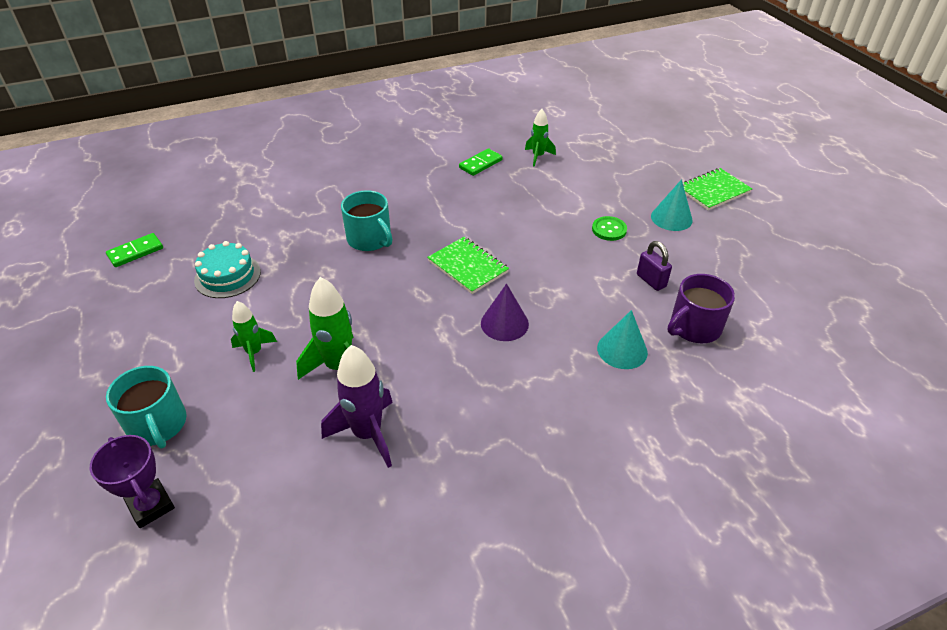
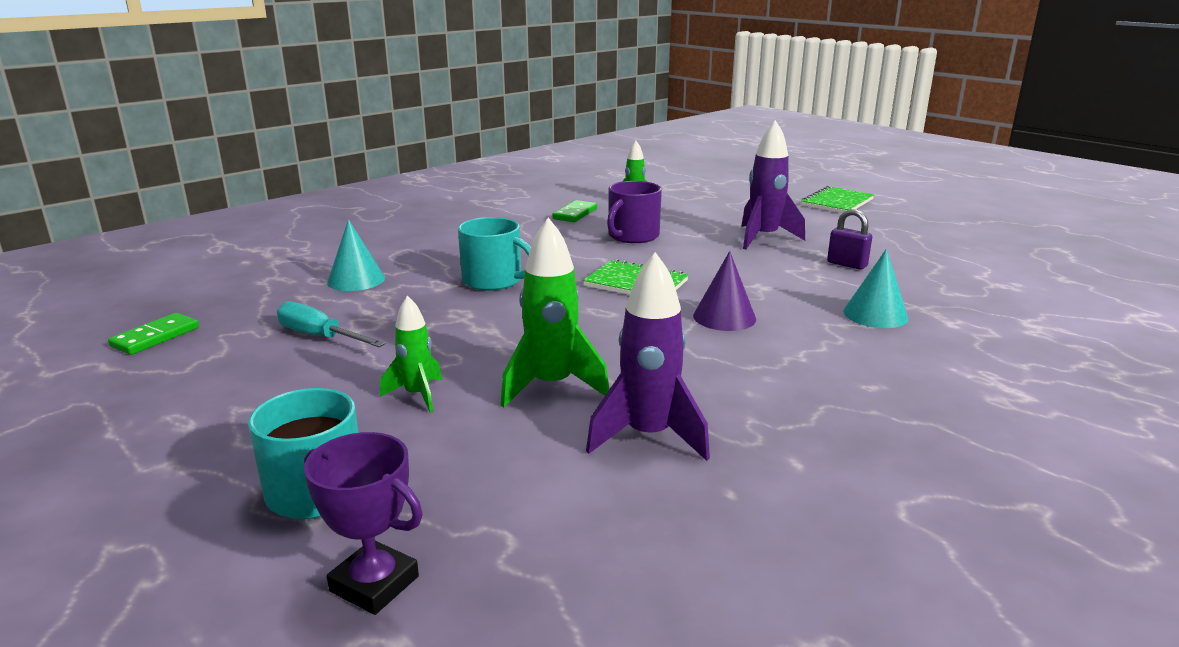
camera: 20 degrees left, 20 degrees down
(227, 276) = (319, 336): turquoise cake -> turquoise screwdriver
(609, 229) = (764, 238): green button -> purple rocket
(671, 218) = (817, 223): turquoise cone -> turquoise cone (356, 280)
(694, 327) = (928, 287): purple mug -> purple mug (632, 236)

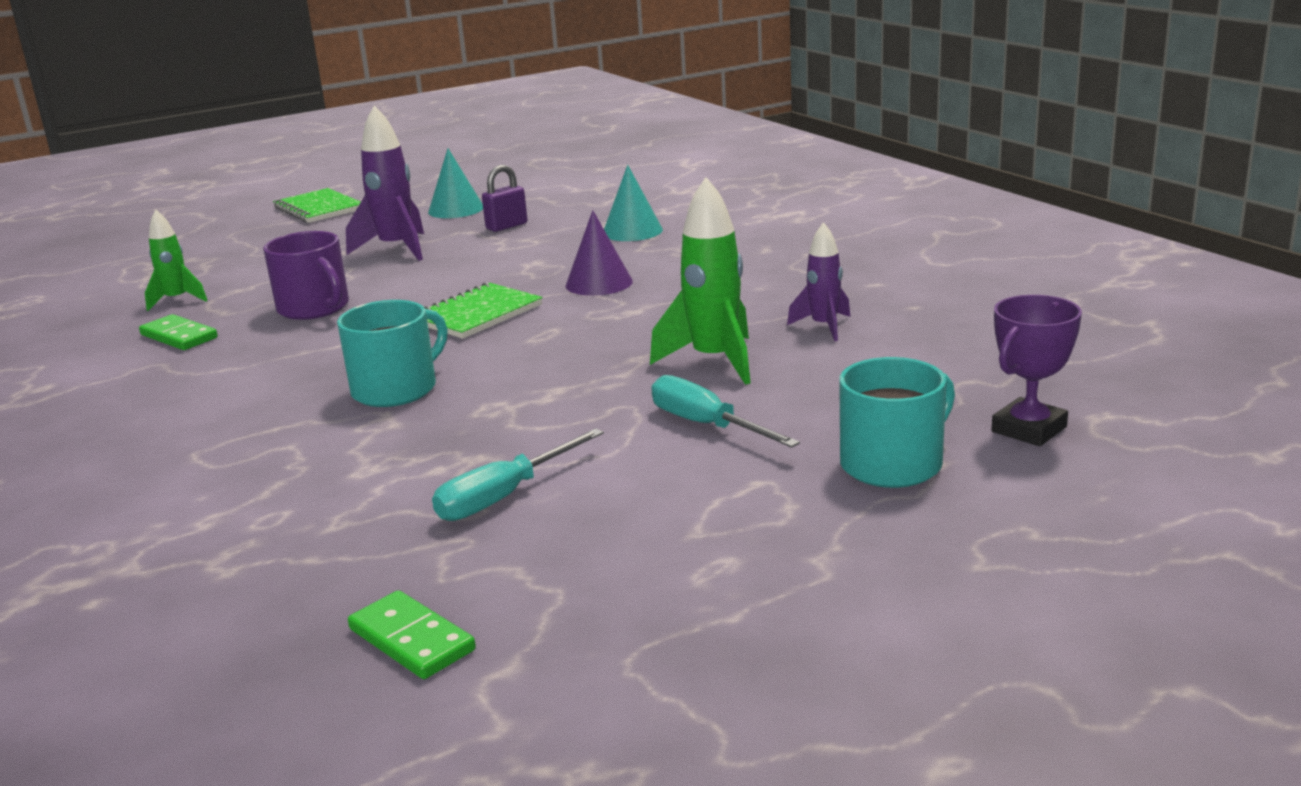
camera: 75 degrees left, 0 degrees up
(356, 280) = (301, 485): turquoise cone -> turquoise cone (456, 209)
(417, 395) = (706, 425): green rocket -> turquoise screwdriver
(648, 436) = (824, 327): purple rocket -> purple rocket, size x0.61

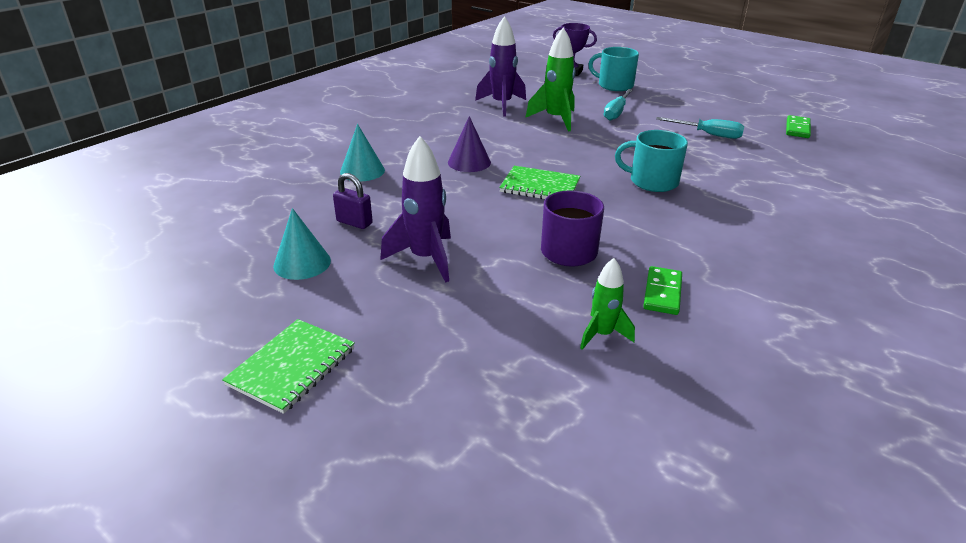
camera: 115 degrees left, 10 degrees up
(824, 327) = (501, 105): purple rocket -> purple rocket, size x1.65

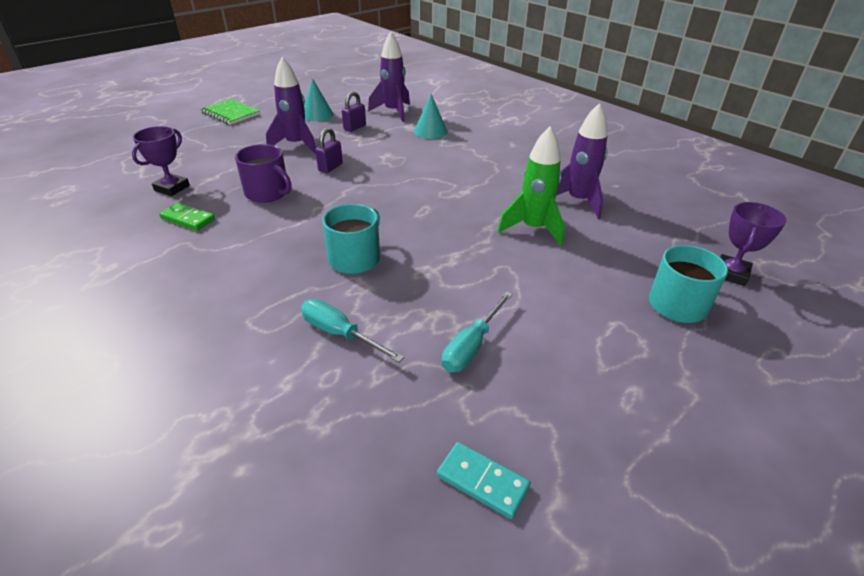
camera: 100 degrees right, 5 degrees up
(294, 201) = (393, 112): none -> purple rocket
(469, 162) = (433, 170): purple cone -> none
(485, 221) = (330, 167): none -> purple padlock
(540, 186) = (373, 196): green notebook -> none
(602, 334) = (172, 188): green rocket -> purple trophy
(616, 112) = (558, 279): turquoise screwdriver -> turquoise screwdriver (340, 334)
(797, 129) = (482, 481): green domino -> turquoise domino

